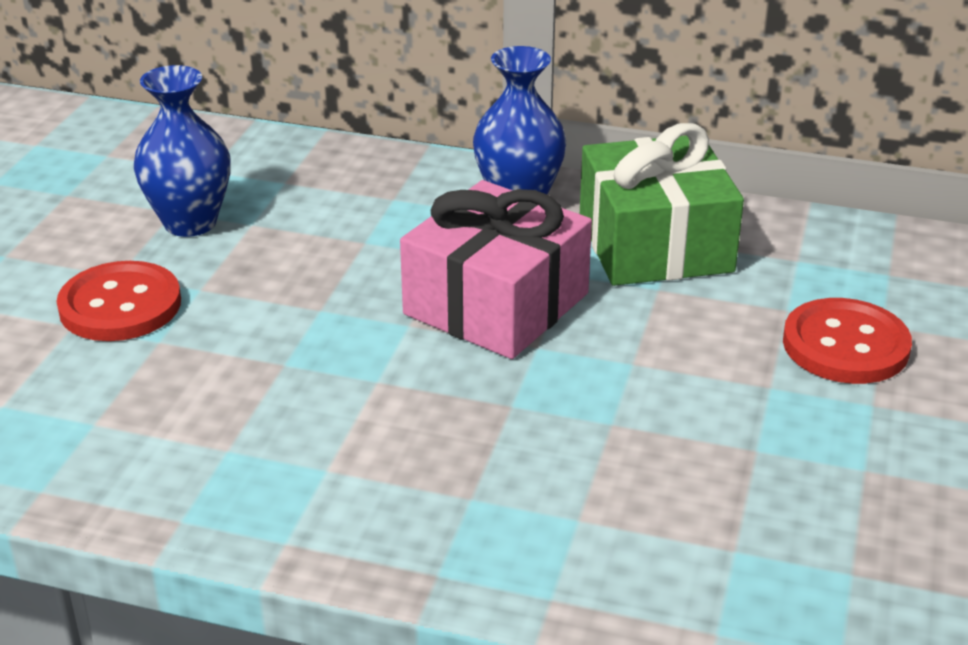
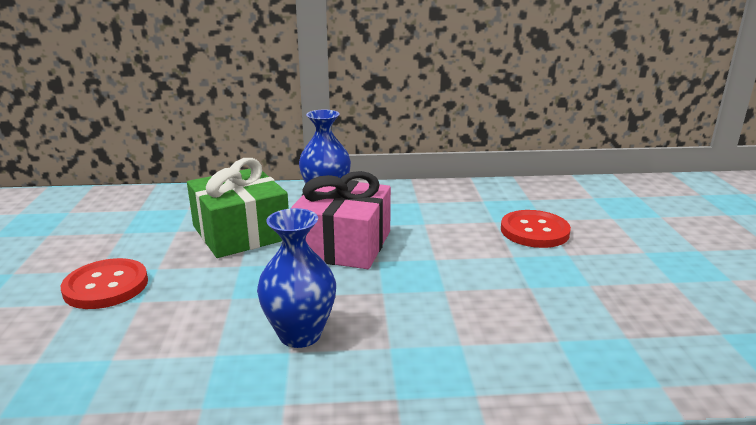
camera: 20 degrees left, 10 degrees down
(190, 223) = (137, 236): blue vase -> blue vase (300, 334)
(655, 244) = (409, 204): green gift -> green gift (241, 232)

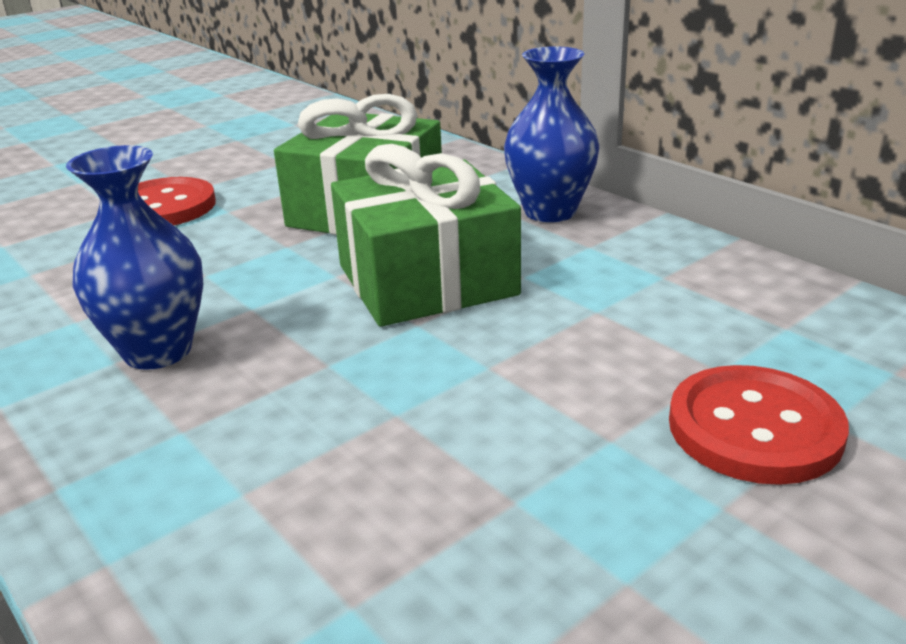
camera: 55 degrees right, 5 degrees up
(343, 244) = (427, 280): pink gift -> green gift

